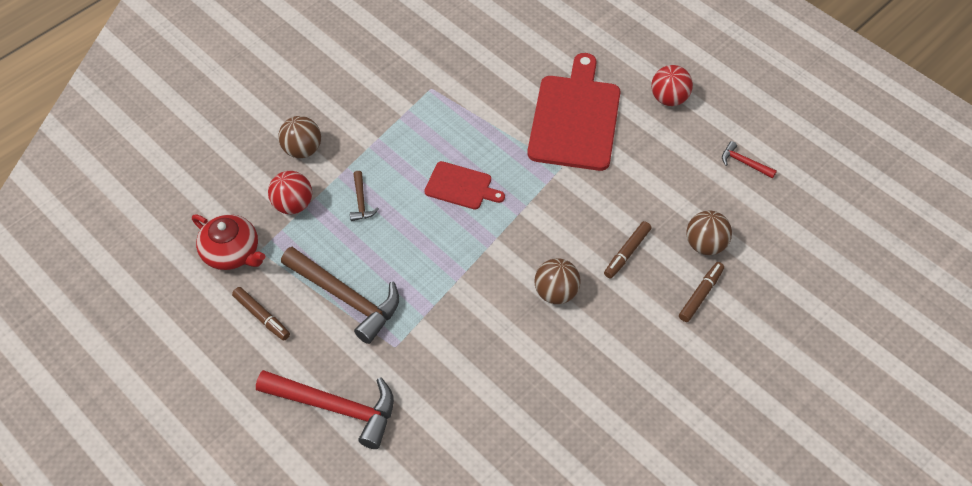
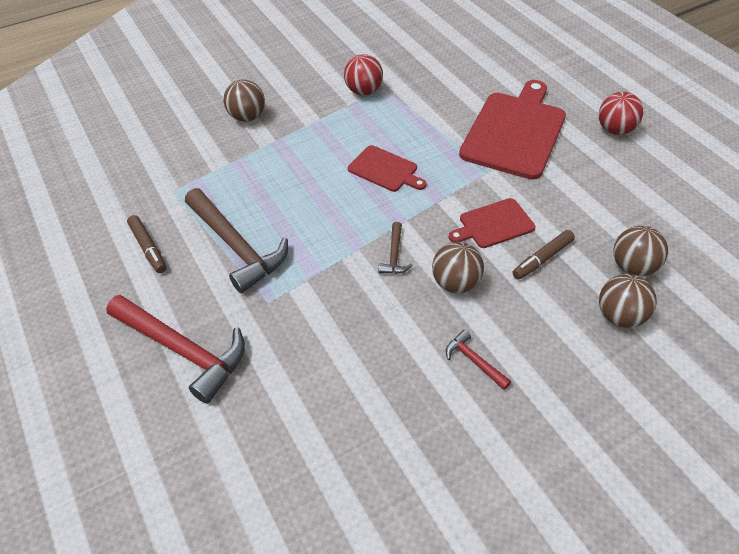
camera: 15 degrees right, 5 degrees down
(232, 252) = (146, 187): red teapot -> none
(293, 205) = (220, 158): red ball -> red ball (363, 91)
(361, 201) = (284, 166): brown hammer -> brown hammer (394, 255)
(577, 226) = (493, 224): none -> red cutting board
(701, 295) = (619, 316): brown marker -> brown ball
(744, 163) = (687, 197): red hammer -> red hammer (474, 361)

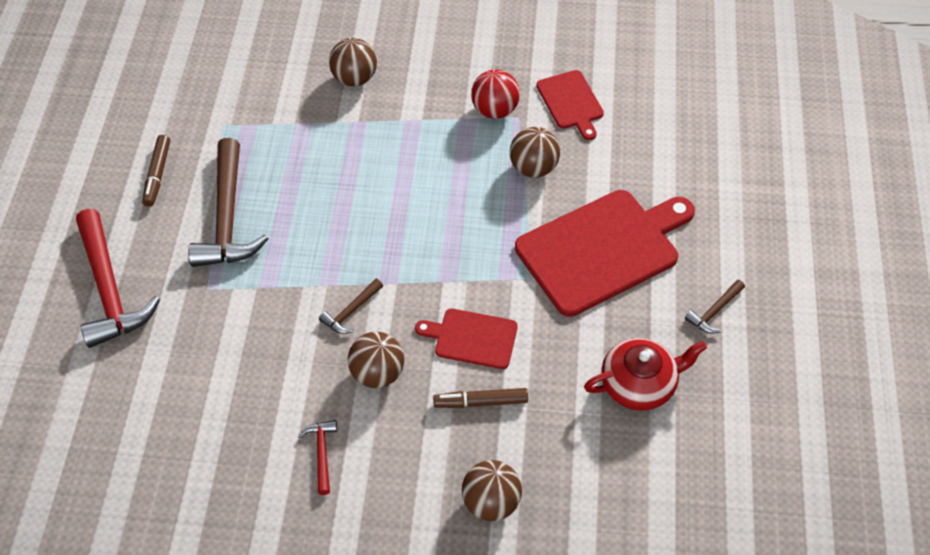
camera: 35 degrees right, 5 degrees up
(385, 170) = (428, 216): red cutting board -> red cutting board (571, 102)
(614, 130) = (714, 311): red ball -> brown hammer
(621, 191) = (639, 384): none -> red teapot
(632, 267) = (558, 466): brown ball -> brown ball (533, 168)

